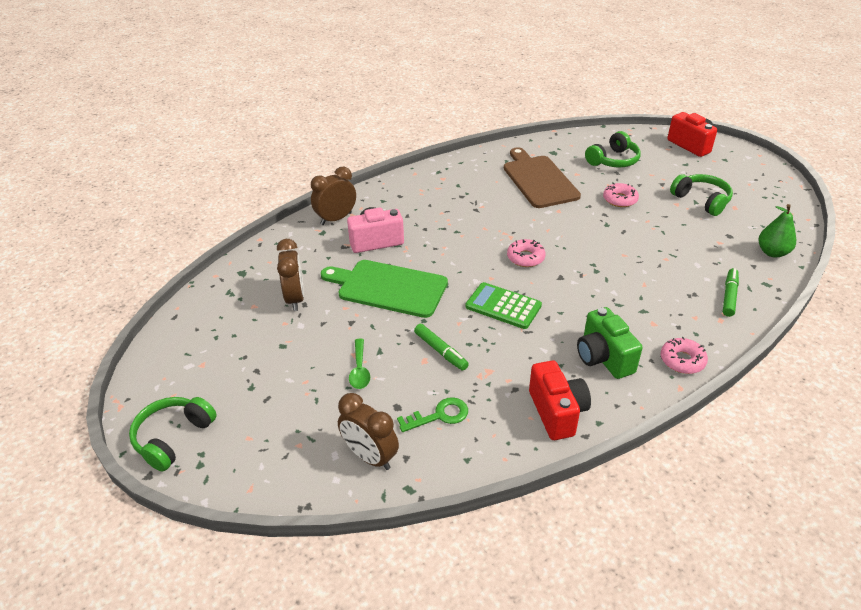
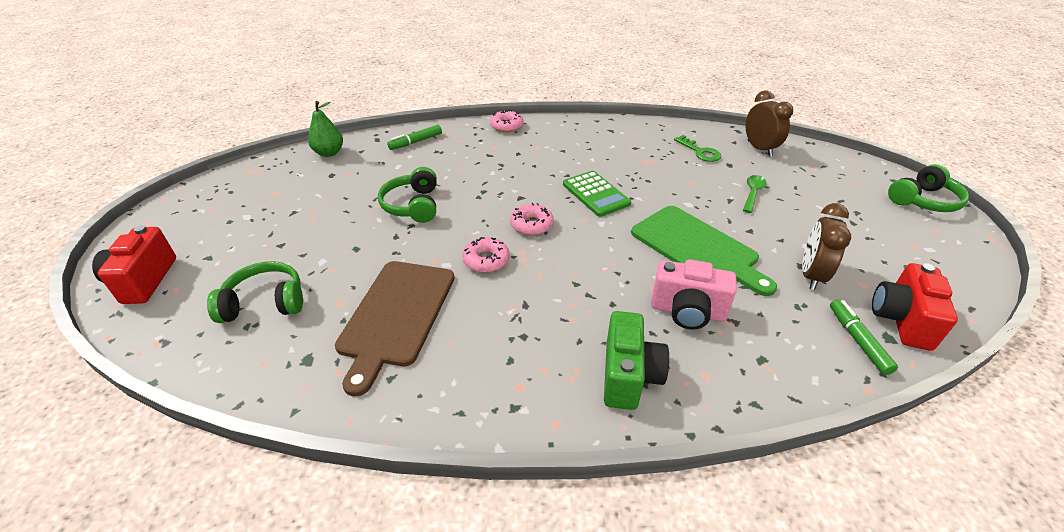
camera: 150 degrees left, 0 degrees up
(336, 219) = (734, 377): brown clock -> none
(439, 415) = (700, 152): green key -> green key turned 135 degrees counterclockwise
(440, 351) = (675, 183): green marker -> green marker (857, 340)
(557, 412) = (618, 131): red camera -> red camera (901, 320)
(603, 358) = (555, 142): green camera -> green camera (628, 376)
(620, 199) = (354, 245): pink donut -> pink donut (486, 260)
(701, 200) = (286, 211): green headphones -> green headphones (413, 205)

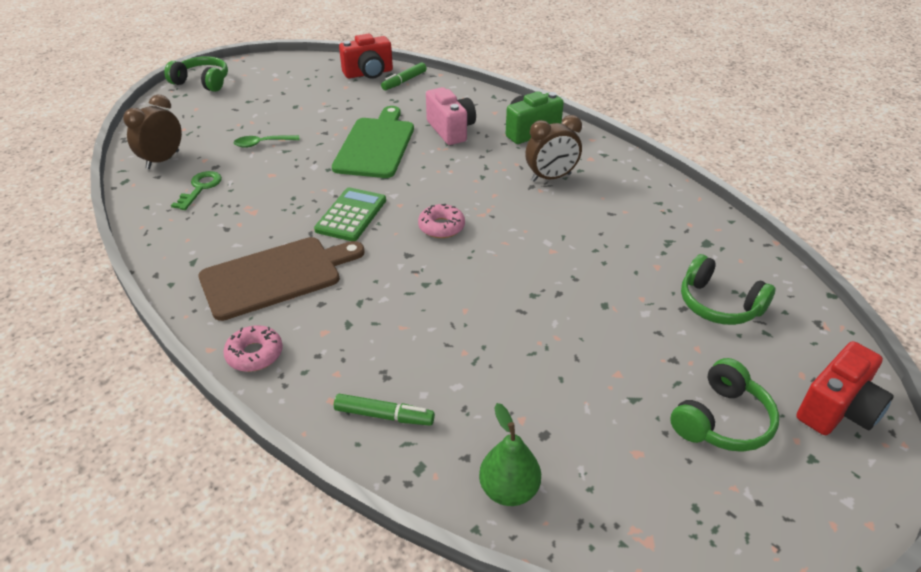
camera: 130 degrees left, 0 degrees up
(396, 315) = (622, 231): brown cutting board -> brown cutting board (276, 276)
(413, 205) = (506, 315): green headphones -> green headphones (722, 420)
(486, 260) = (515, 225): pink donut -> none
(811, 275) = (356, 102): brown clock -> brown clock (551, 177)

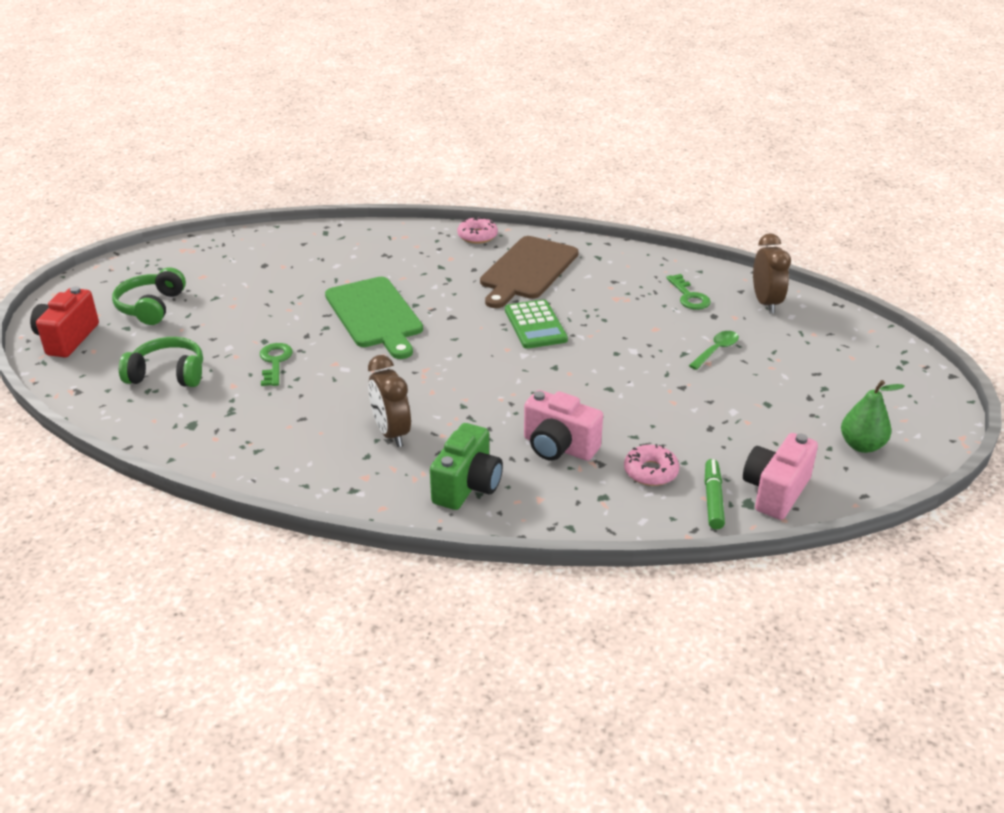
camera: 145 degrees right, 5 degrees down
(202, 82) = (919, 389): green headphones -> none
(369, 73) = (775, 492): red camera -> pink camera
(376, 145) = (610, 394): green cutting board -> green cutting board (375, 315)
(384, 416) = (366, 241): green marker -> none
(441, 227) = (448, 345): pink donut -> pink donut (650, 471)
(509, 490) = (269, 241): green pear -> green pear (861, 445)
(551, 177) = (391, 433): brown clock -> brown clock turned 60 degrees counterclockwise
(606, 274) = (275, 362): none -> green key

